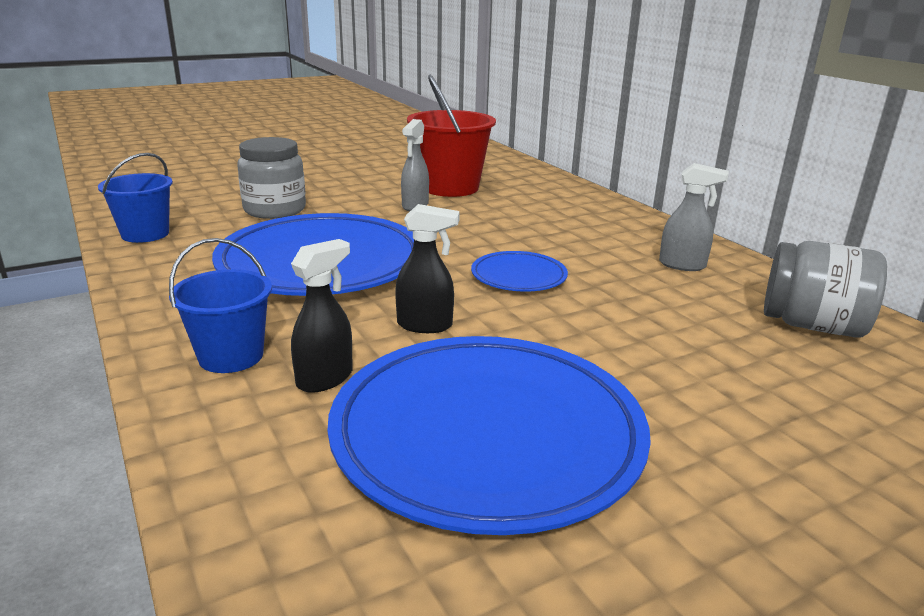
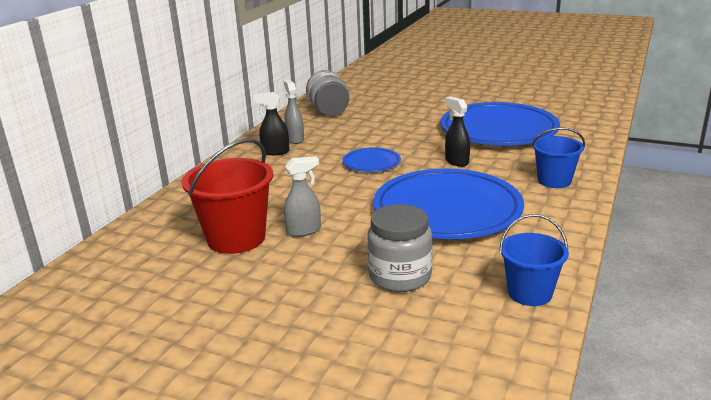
camera: 125 degrees left, 0 degrees up
(325, 378) = (526, 160): black spray bottle -> black spray bottle (275, 152)

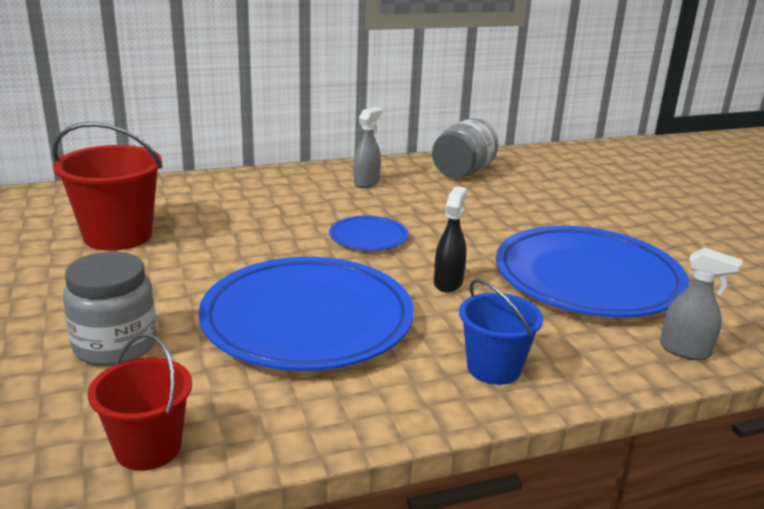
camera: 45 degrees right, 0 degrees up
(275, 152) = (323, 185): black spray bottle -> none
(304, 231) = (166, 260): grey spray bottle -> grey spray bottle (685, 351)
(530, 293) = (148, 448): blue bucket -> red bucket

